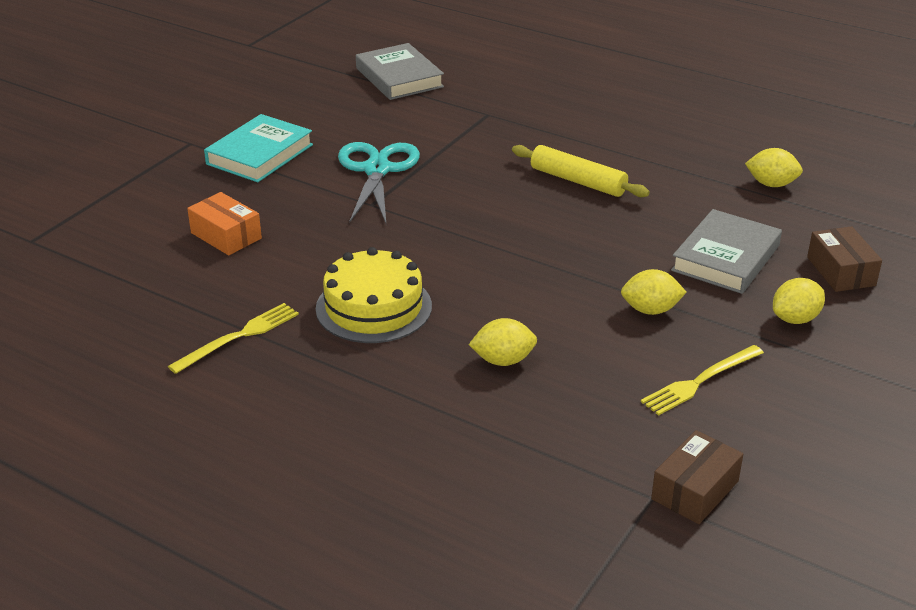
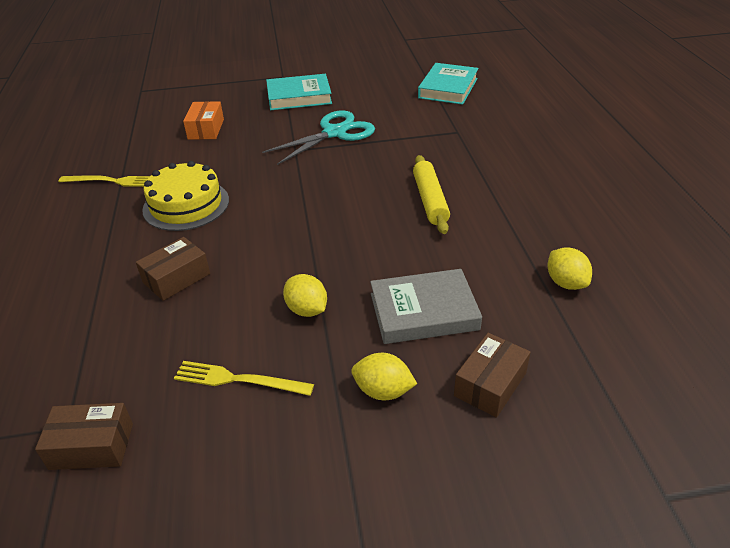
camera: 50 degrees right, 5 degrees up
(399, 77) = (448, 88): grey book -> turquoise book
(503, 360) = (176, 278): yellow lemon -> brown box

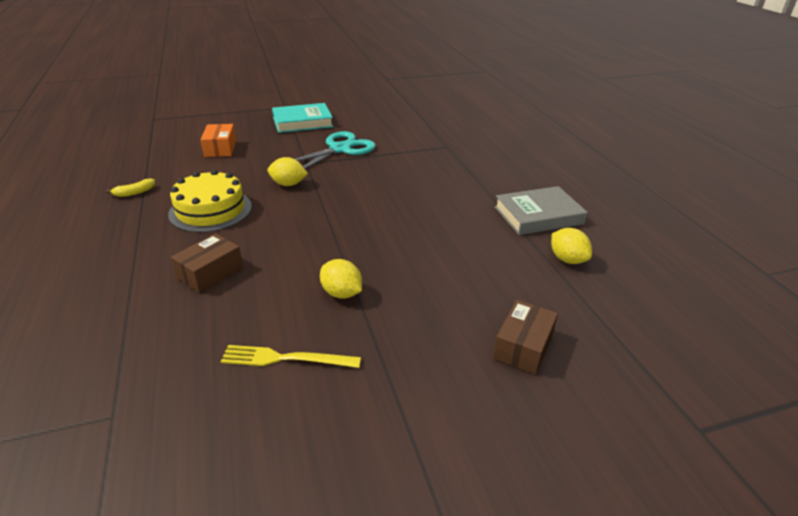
camera: 10 degrees left, 5 degrees down
(92, 446) = (142, 432): brown box -> none
(112, 181) = (134, 192): yellow fork -> yellow banana
(383, 391) = (427, 359): yellow lemon -> yellow lemon (288, 184)
(423, 311) = (449, 289): grey book -> grey book (538, 215)
(430, 200) = (435, 199): yellow rolling pin -> none
(448, 88) = (431, 114): turquoise book -> none

